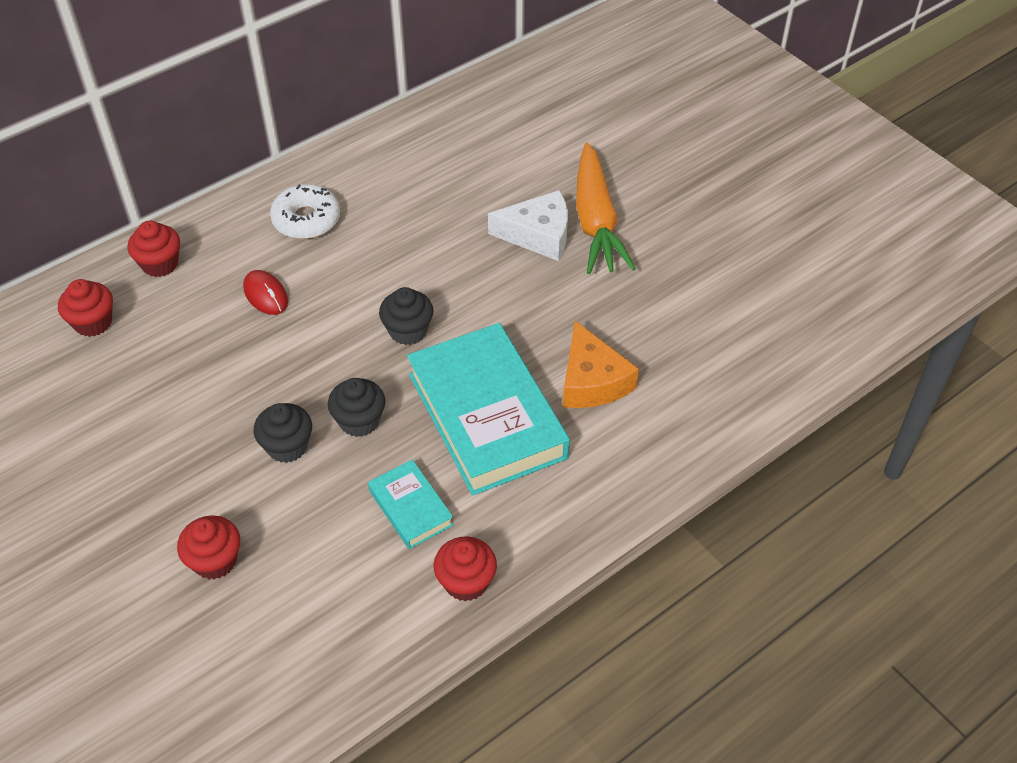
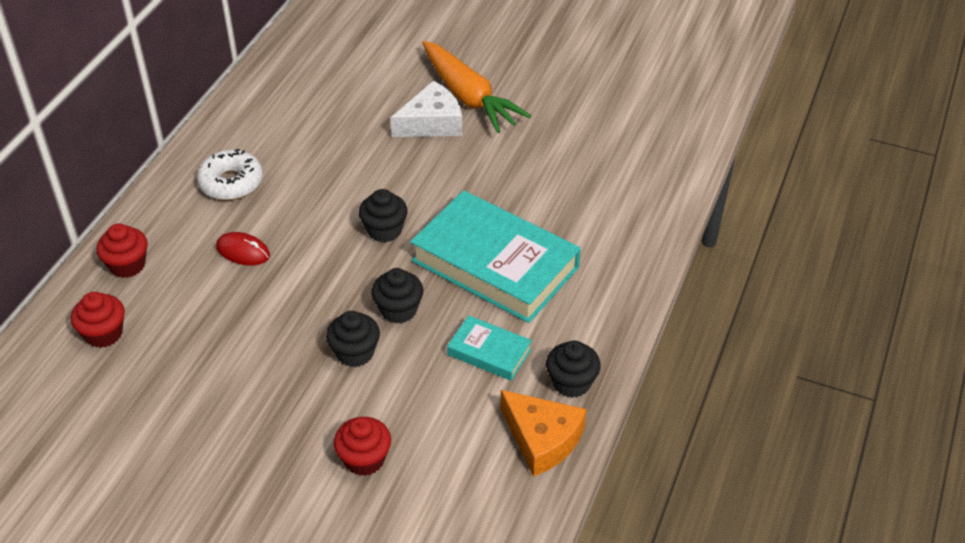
camera: 30 degrees left, 5 degrees down
(466, 582) = (571, 383): red cupcake -> black cupcake
(592, 381) = (554, 208): orange cheese -> orange cheese (542, 439)

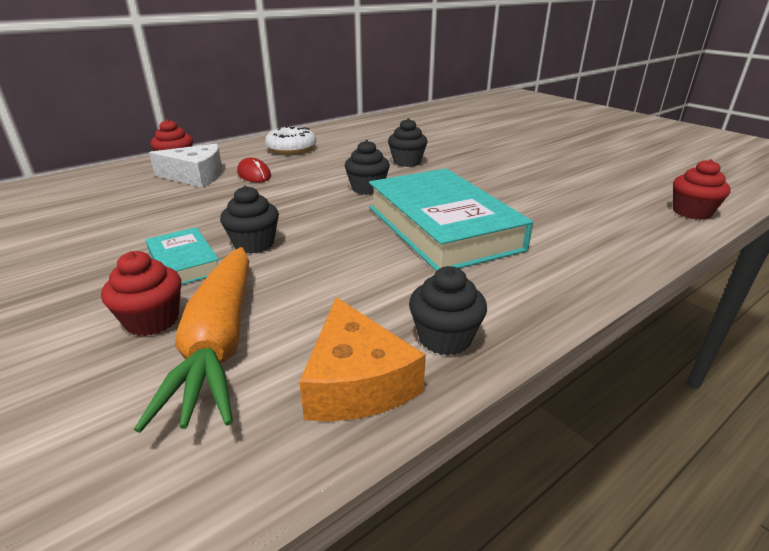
camera: 30 degrees right, 15 degrees down
(104, 333) = (109, 185): red cupcake -> red cupcake (691, 212)
(398, 310) = (324, 230): black cupcake -> black cupcake (407, 162)
(432, 123) = (462, 153): white cheese -> white cheese (196, 176)
(468, 97) = (502, 149): orange carrot -> orange carrot (219, 343)
(489, 352) = (375, 282): turquoise book -> turquoise book (184, 263)

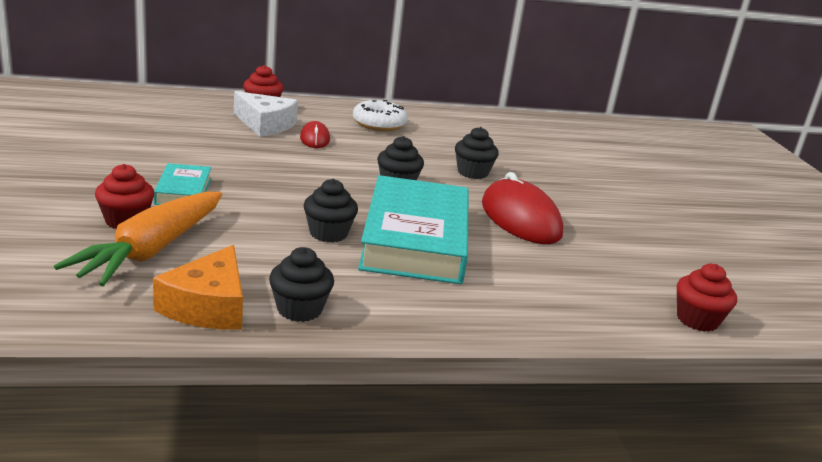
camera: 25 degrees right, 5 degrees down
(254, 244) = (247, 196): black cupcake -> black cupcake (328, 233)
(486, 183) = (520, 219): none -> red mouse

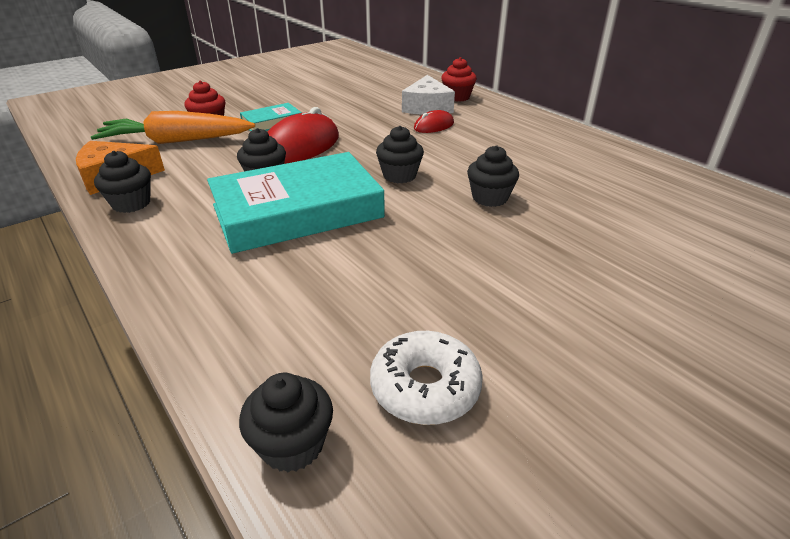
camera: 65 degrees right, 10 degrees up
(379, 124) = (517, 135): white donut -> white donut (425, 387)
(520, 219) = (418, 248): red mouse -> red mouse (300, 146)
(697, 320) = (292, 444): red cupcake -> black cupcake

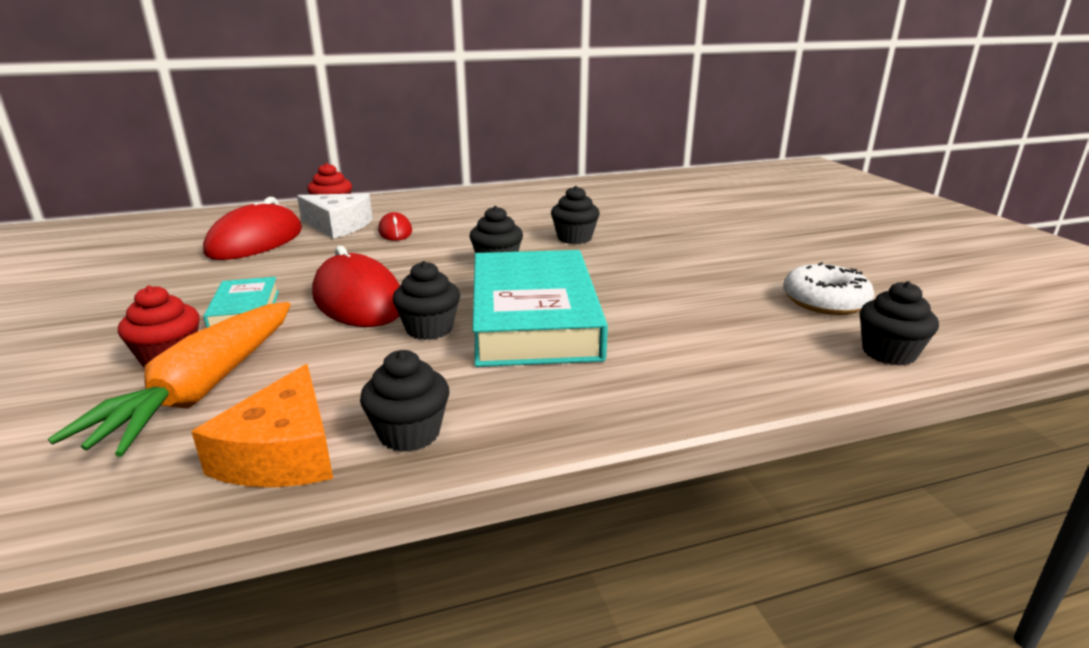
camera: 70 degrees left, 10 degrees down
(377, 95) = (255, 241): none -> red mouse

